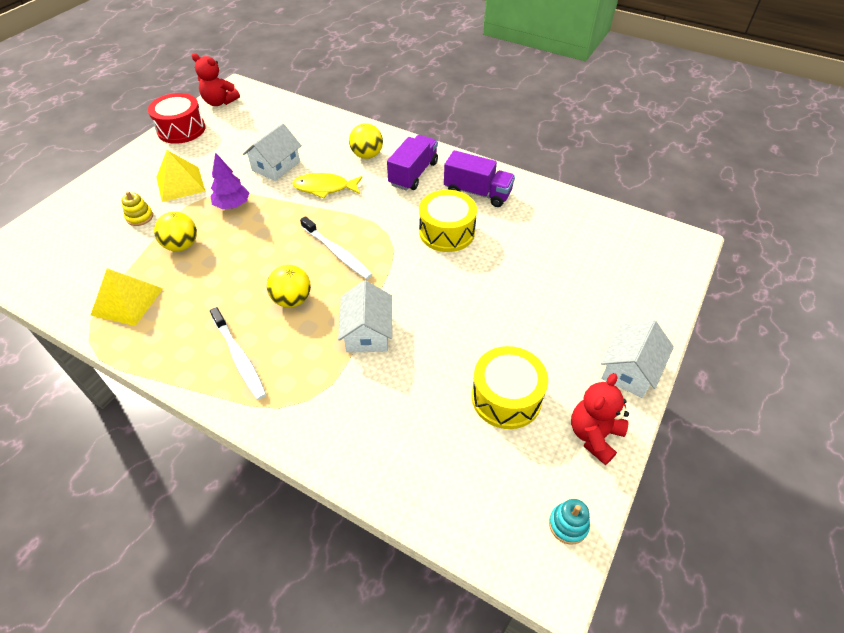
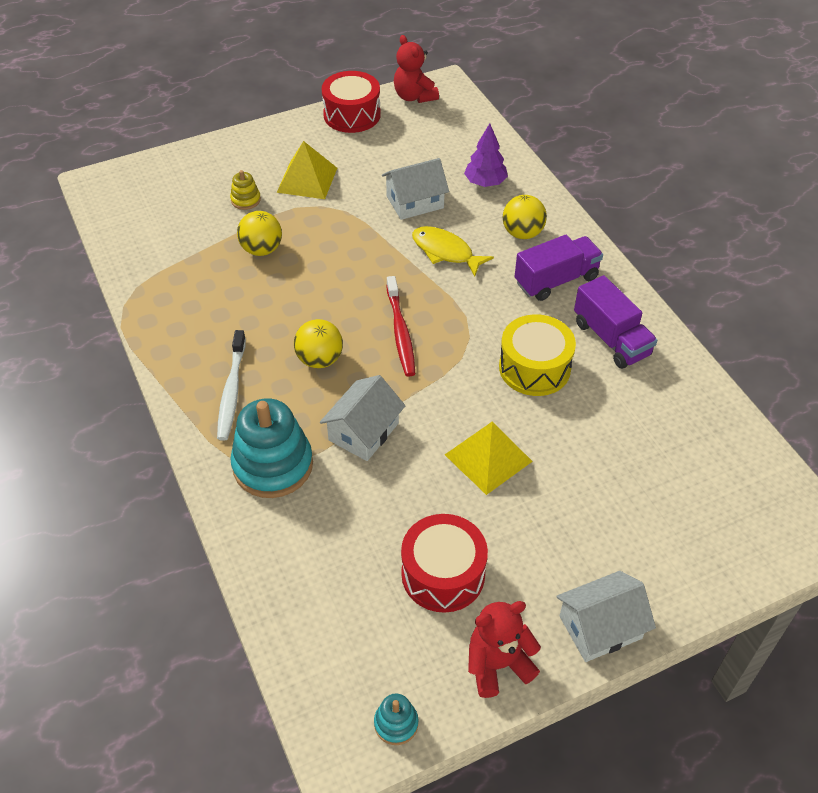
camera: 35 degrees right, 0 degrees up
(127, 301) = (178, 283): yellow pyramid -> yellow pyramid (488, 458)
(232, 205) = (339, 228): purple tree -> purple tree (485, 183)
(318, 394) = (273, 465): none -> turquoise stacking toy
(337, 253) = (400, 332): white toothbrush -> red toothbrush
(506, 397) = (443, 574): yellow drum -> red drum

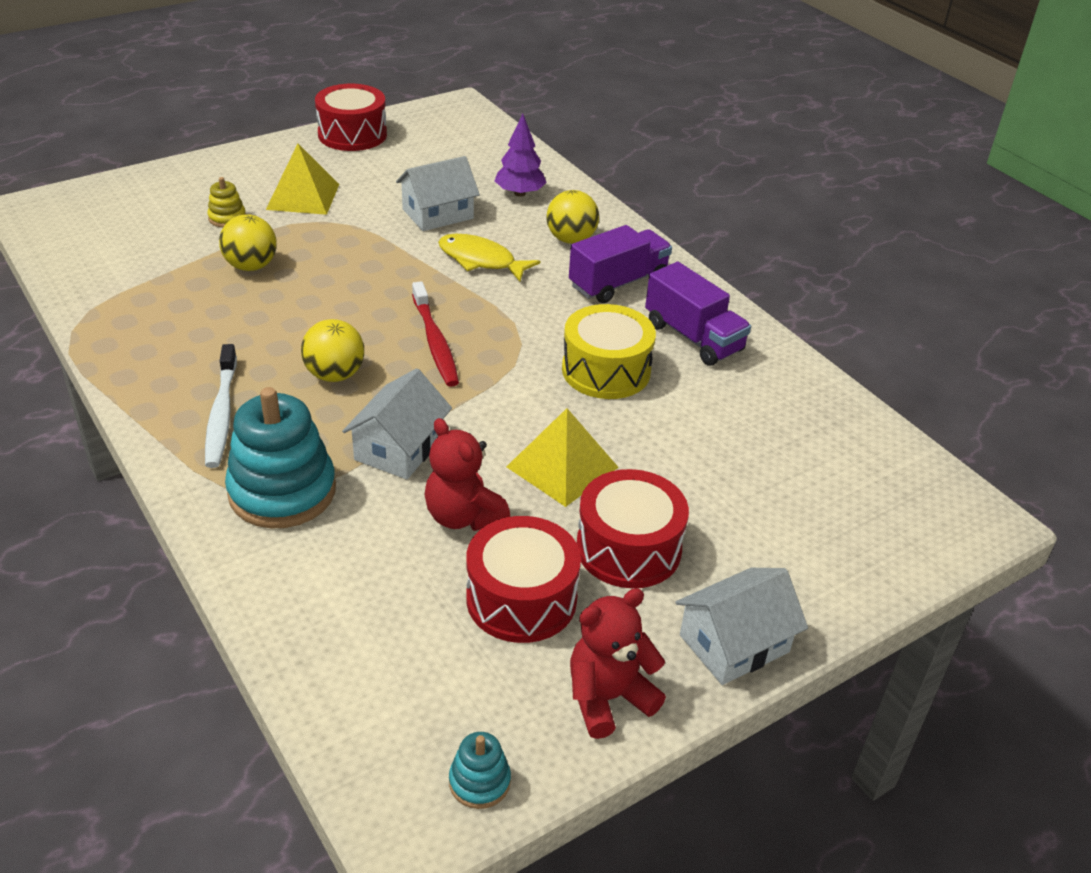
camera: 10 degrees left, 10 degrees down
(414, 96) = (425, 116): red teddy bear -> red teddy bear (463, 516)
(530, 536) = (628, 548): none -> red drum

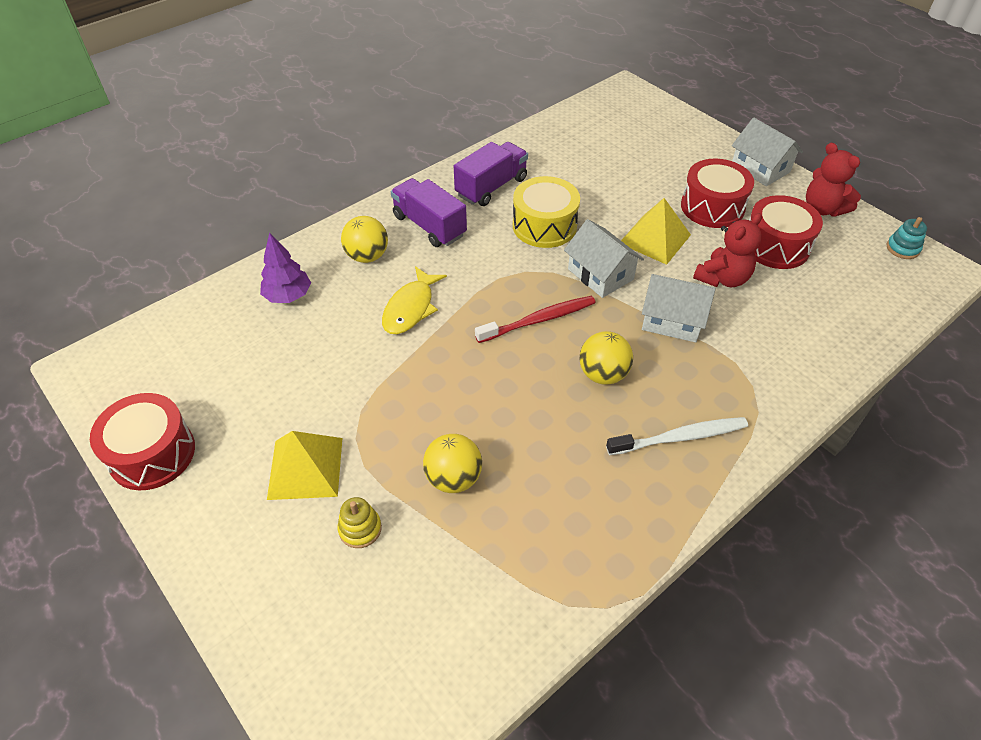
camera: 95 degrees left, 10 degrees up
(282, 491) = (746, 376): turquoise stacking toy -> none
(438, 214) = (332, 349): white house -> white house (600, 274)

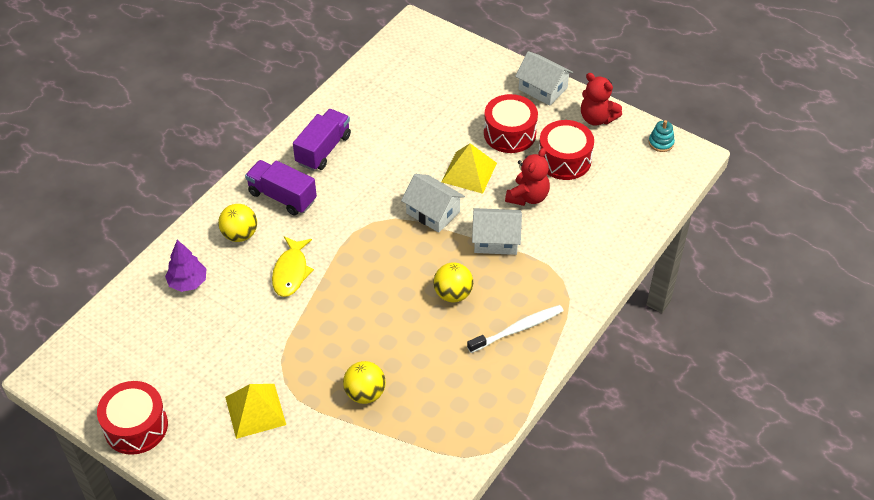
camera: 15 degrees left, 0 degrees up
(360, 529) = (310, 442): yellow stacking toy -> none
(539, 320) = (394, 261): red toothbrush -> none
(544, 226) = (377, 178): yellow drum -> none

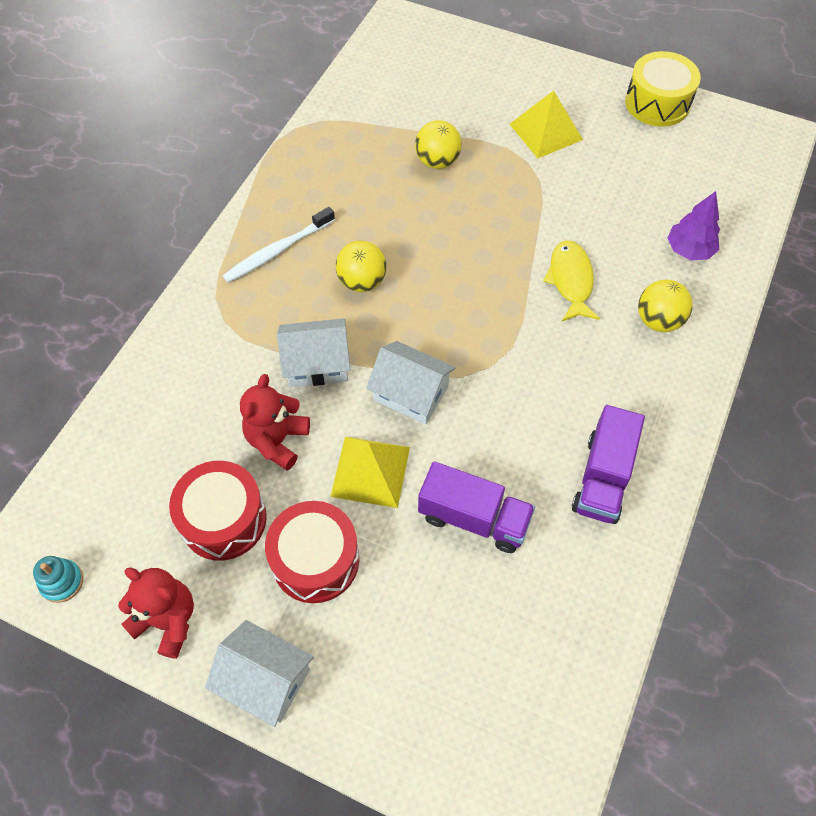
camera: 170 degrees right, 10 degrees up
(136, 426) = (657, 103): red drum -> yellow drum
(282, 197) = (628, 386): purple truck -> purple truck (474, 518)

